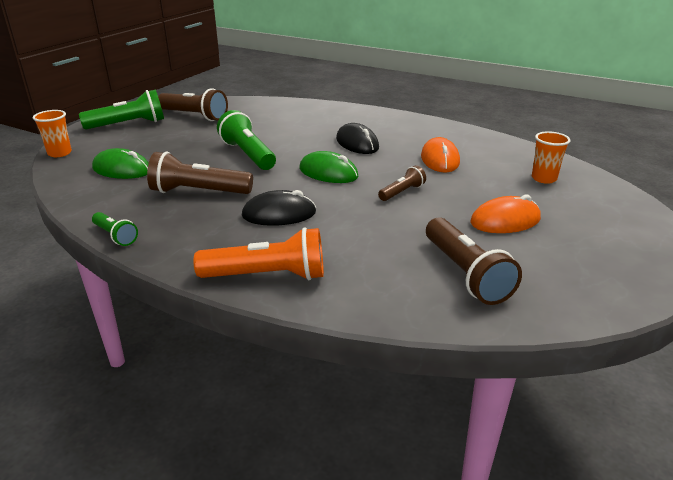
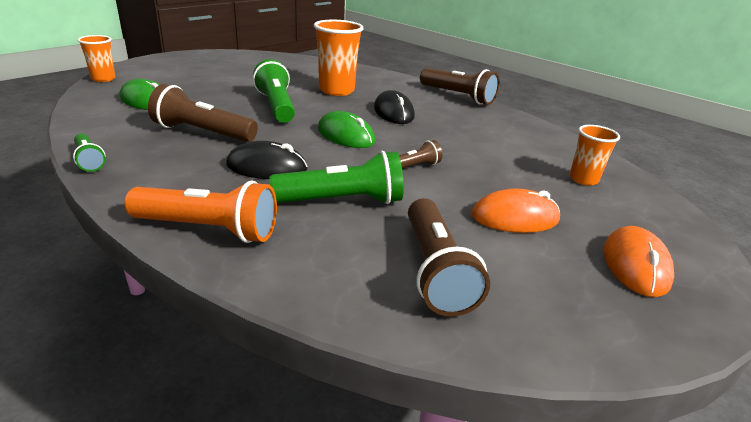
camera: 10 degrees right, 0 degrees up
(128, 124) = (185, 64): green flashlight -> green flashlight (342, 201)
(194, 116) = (250, 66): brown flashlight -> brown flashlight (458, 96)
(293, 129) = (336, 90): none -> orange cup
(440, 159) = (473, 141): orange mouse -> orange mouse (635, 265)

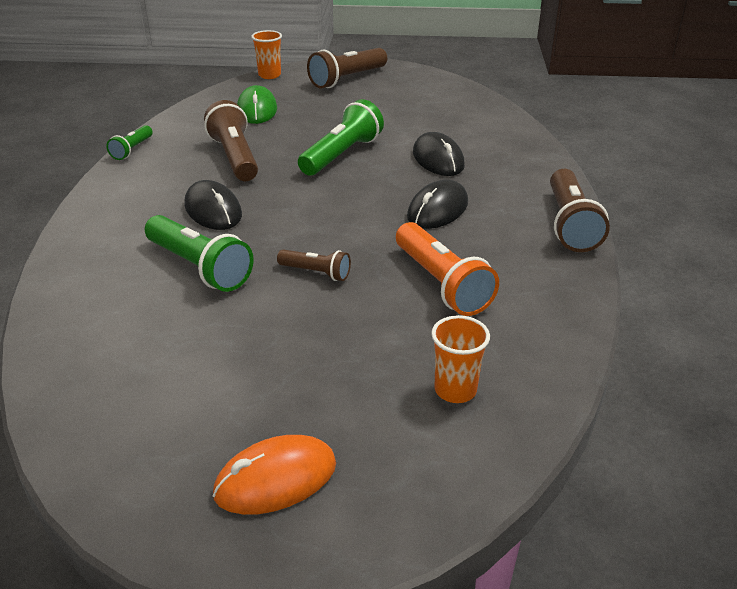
camera: 55 degrees right, 5 degrees up
(208, 229) = (91, 237): orange flashlight -> orange flashlight (441, 283)
(336, 90) = (438, 159): orange cup -> black mouse
(345, 135) = (333, 212): green mouse -> none
(435, 270) = (136, 356): brown flashlight -> brown flashlight (347, 79)
(515, 217) = (286, 369): orange mouse -> none

